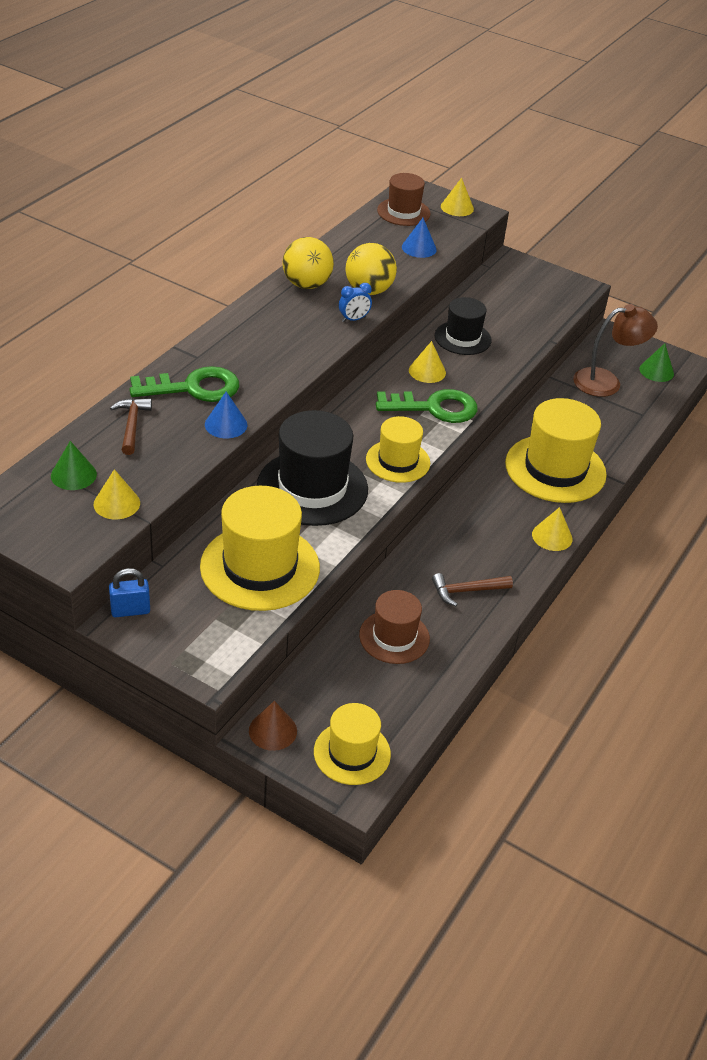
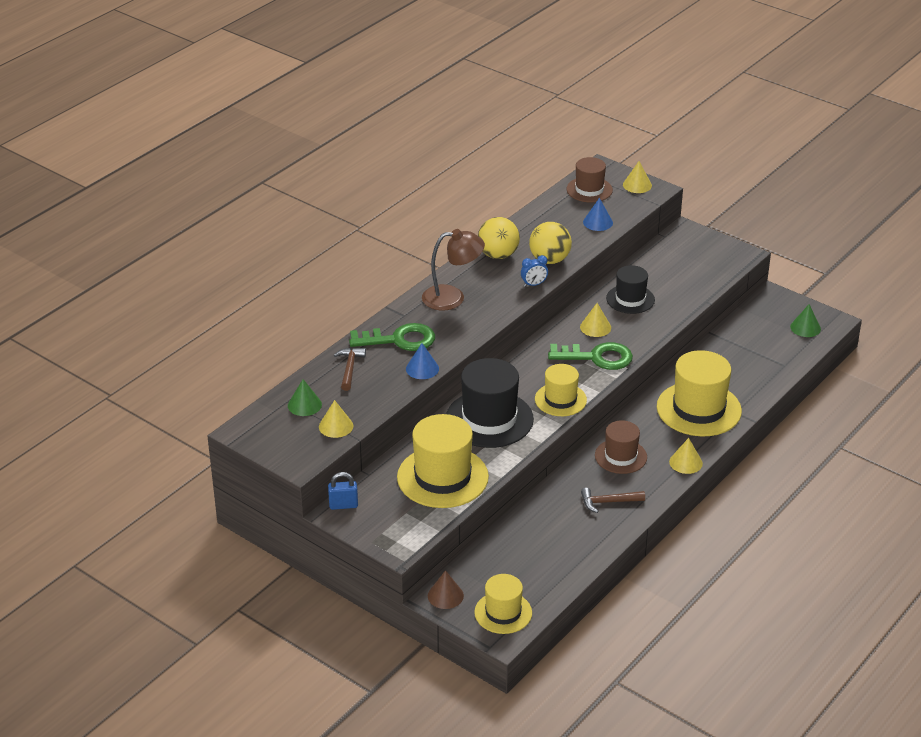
camera: 10 degrees right, 5 degrees down
(394, 637) = (545, 534): brown hat -> brown hat (620, 456)
(606, 382) = (758, 337): brown lamp -> brown lamp (452, 297)

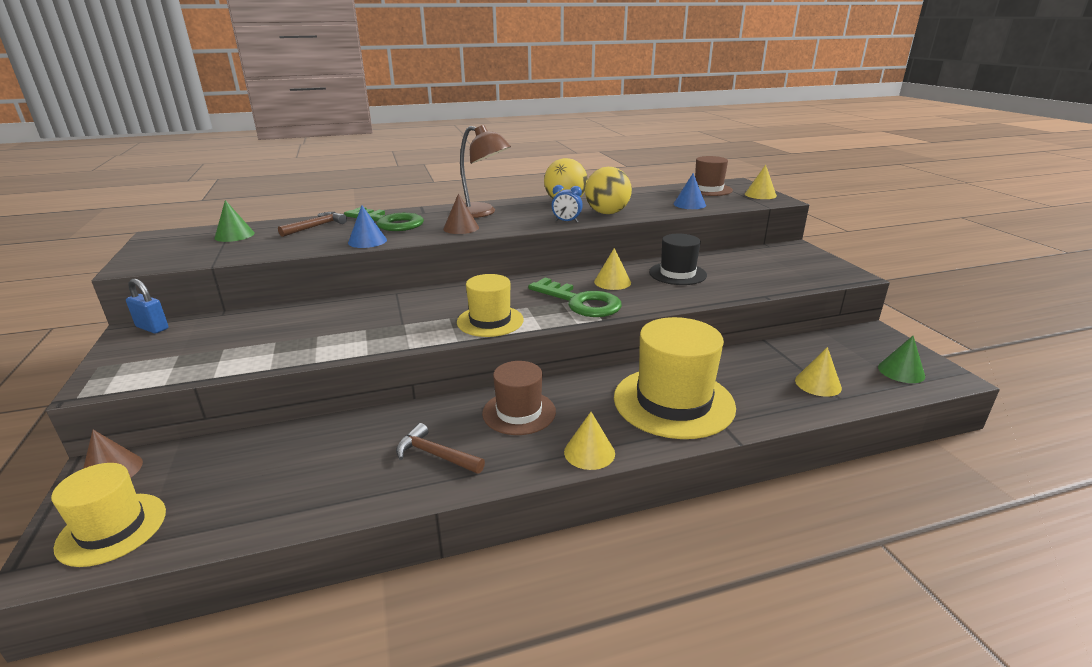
camera: 35 degrees right, 10 degrees down
(336, 426) = (220, 253): yellow cone -> yellow cone (818, 384)
(442, 477) = (268, 340): yellow hat -> none
(466, 324) = (461, 228): none -> brown cone
(489, 419) = (397, 312): black hat -> none

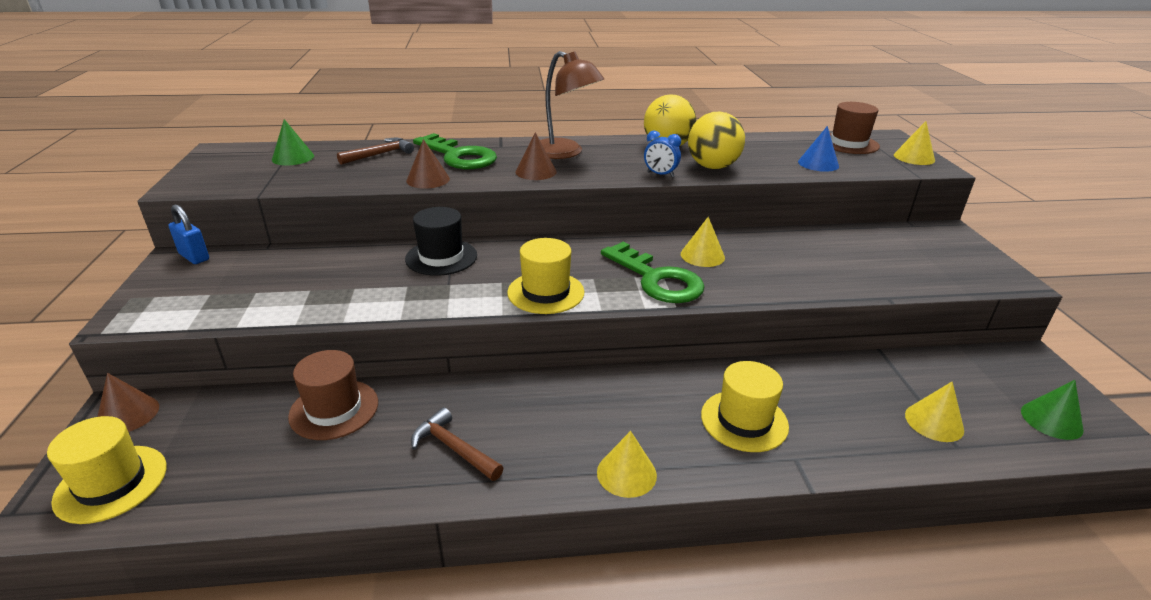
camera: 10 degrees right, 5 degrees up
(367, 241) = (428, 179): blue cone -> brown cone
(519, 412) = (559, 407): brown hat -> brown hat (334, 409)
(673, 402) = (744, 420): yellow hat -> yellow hat, size x0.60
(677, 274) = (785, 253): black hat -> black hat (441, 257)

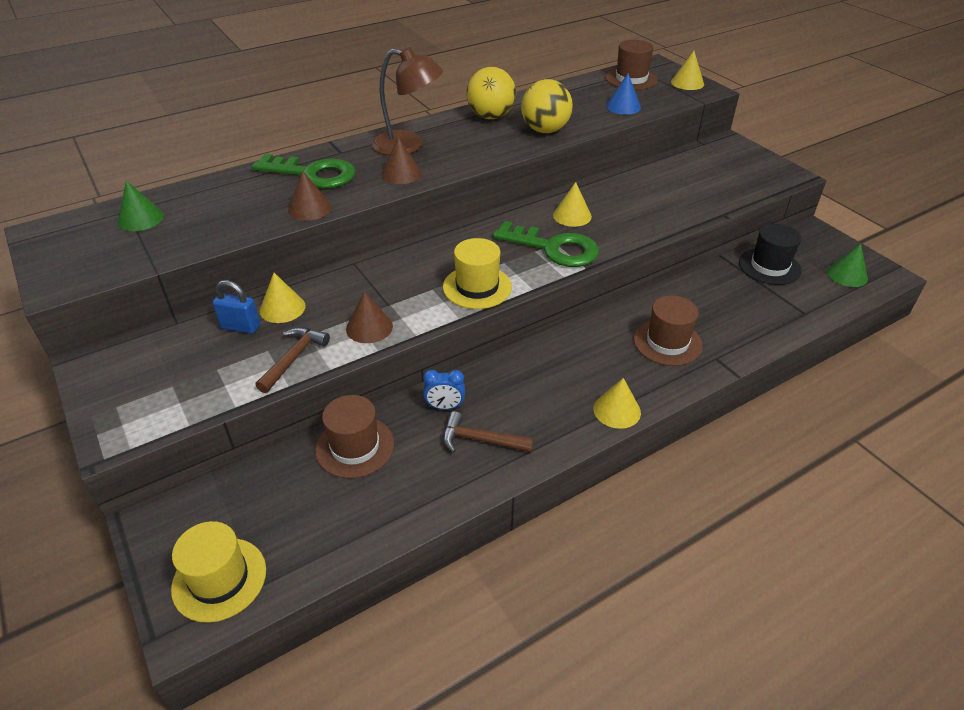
camera: 25 degrees left, 10 degrees up
(128, 414) = (167, 522): brown cone -> brown cone (369, 327)
(194, 257) = (109, 355): blue padlock -> blue padlock (240, 327)
(380, 154) = (230, 191): brown hammer -> brown hammer (294, 358)
(441, 257) = (358, 281): black hat -> black hat (769, 266)
(660, 174) = (510, 149): blue clock -> blue clock (445, 407)
(744, 420) = (667, 342): yellow hat -> brown hat
(934, 422) = (783, 300): yellow cone -> yellow cone (282, 308)

